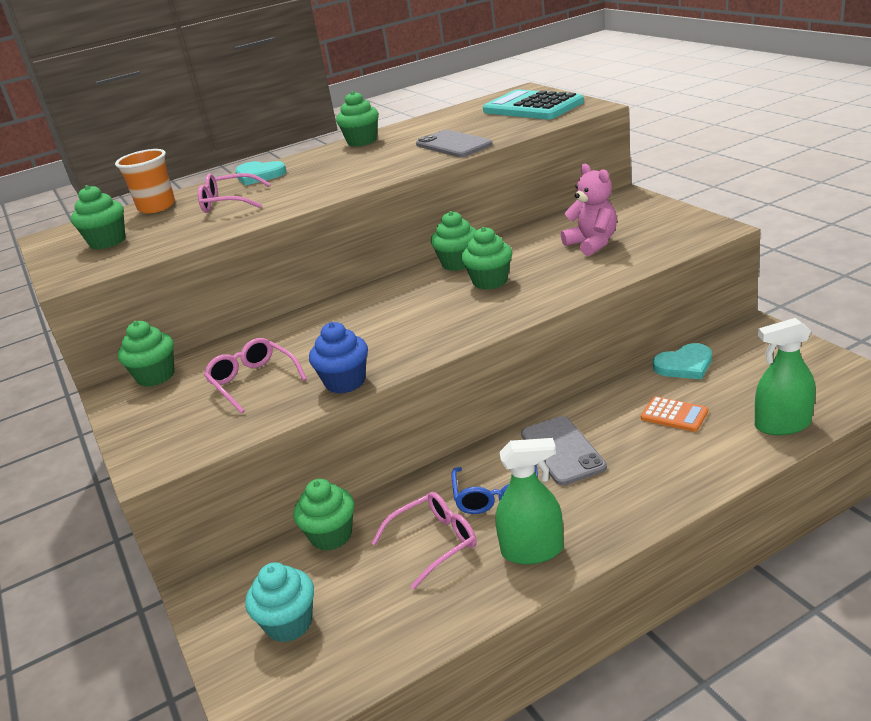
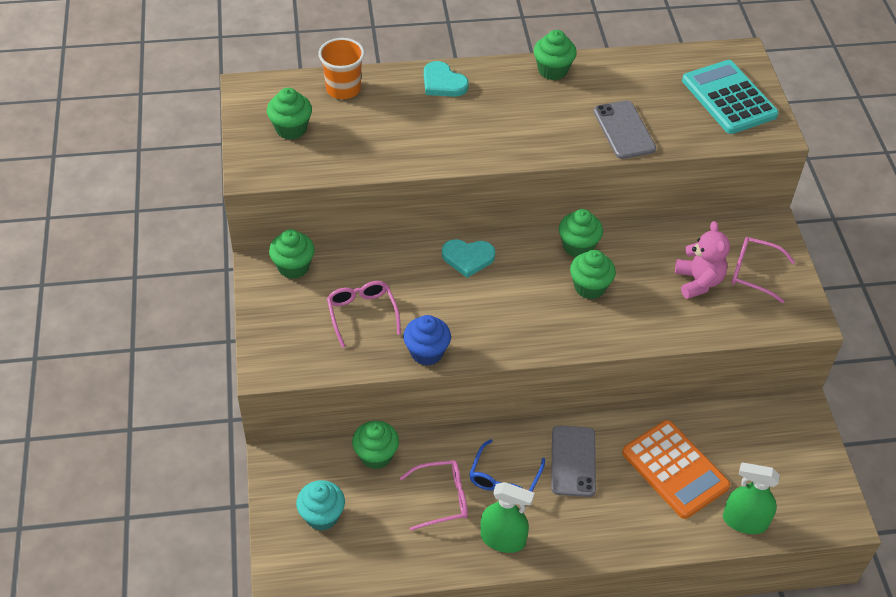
camera: 15 degrees right, 20 degrees up
(229, 202) = (403, 119): pink glasses -> pink glasses (753, 273)
(674, 415) = (675, 470): orange calculator -> orange calculator, size x1.99
(684, 365) = (718, 422): turquoise heart -> turquoise heart (468, 258)

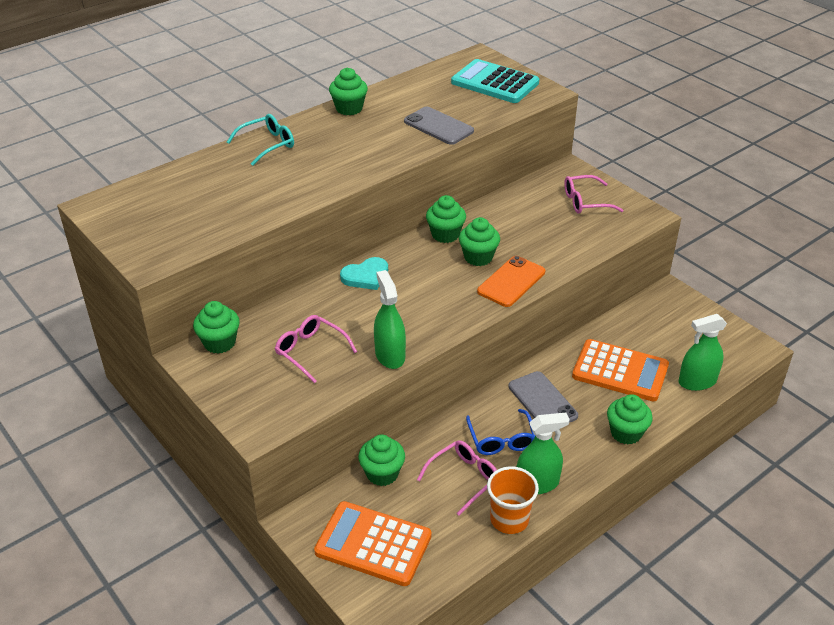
camera: 30 degrees left, 10 degrees down
(291, 129) = (160, 219): green cupcake -> green cupcake (626, 433)
(322, 516) = (373, 544): turquoise cupcake -> orange calculator
(343, 89) = (184, 177): orange cup -> orange cup (509, 519)
(426, 352) = (390, 355): blue cupcake -> green spray bottle
(443, 83) = (267, 145): turquoise heart -> turquoise glasses
(600, 330) = (511, 281): none -> orange phone
(698, 282) = (553, 222): pink teddy bear -> none

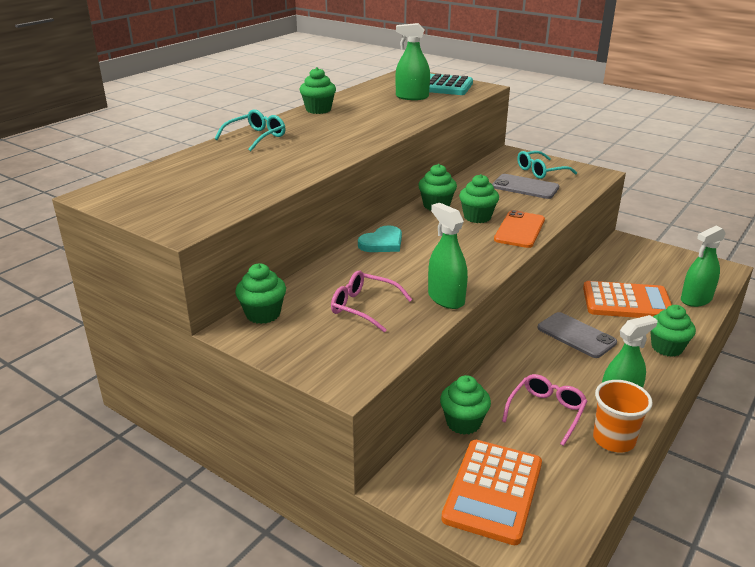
camera: 15 degrees left, 10 degrees down
(373, 544) = (493, 491): orange calculator -> orange calculator turned 75 degrees counterclockwise
(438, 126) = (408, 113): grey phone -> grey phone (525, 187)
(458, 99) = (412, 97): none -> green spray bottle
(501, 439) = (560, 372): blue glasses -> none
(585, 202) = (540, 171): pink glasses -> turquoise glasses

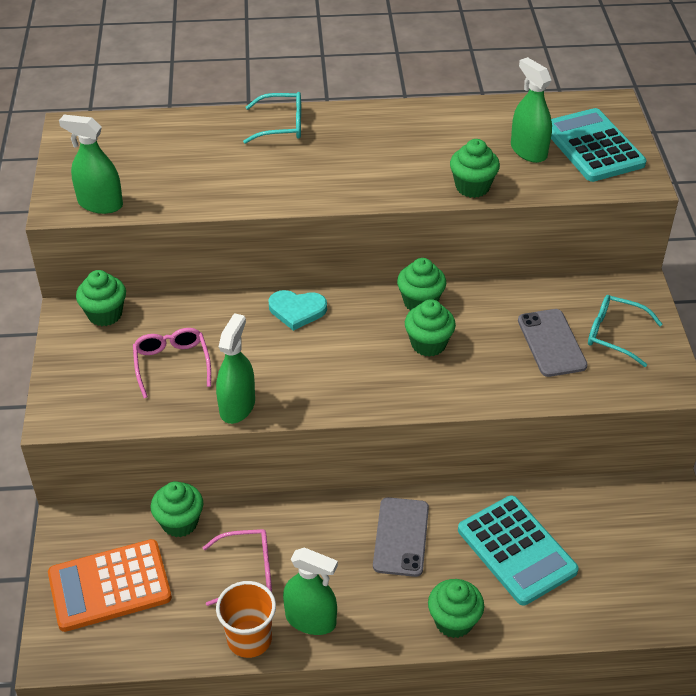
camera: 50 degrees right, 15 degrees up
(318, 110) = (402, 116): green cupcake -> green cupcake (472, 187)
(519, 230) = (434, 388): orange phone -> none
(627, 302) = (516, 550): orange calculator -> turquoise calculator
(696, 299) = (592, 611): green spray bottle -> green spray bottle (100, 204)

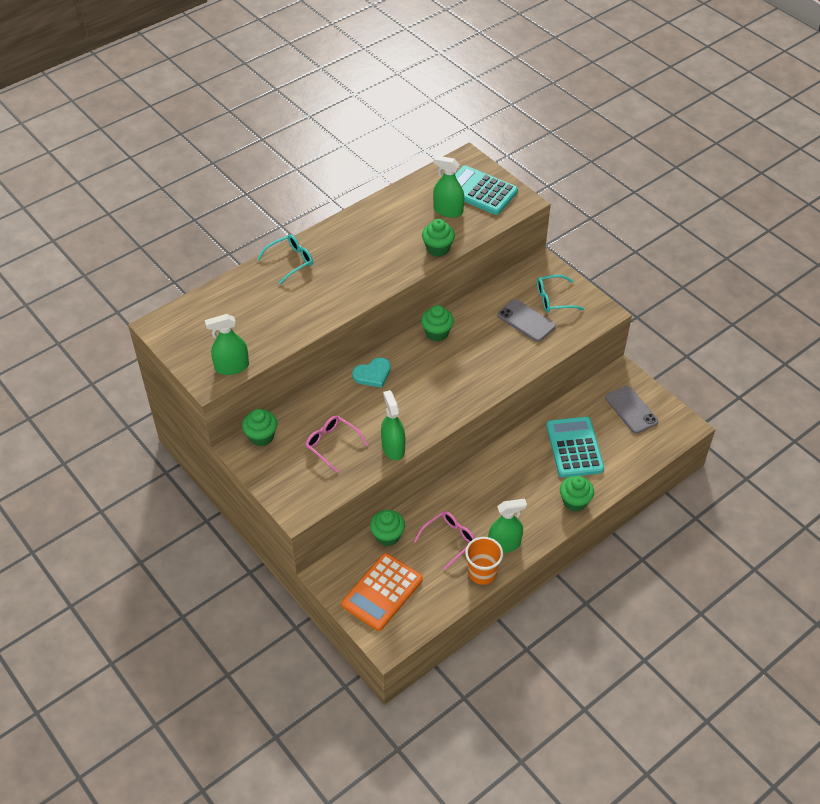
camera: 35 degrees left, 5 degrees up
(401, 537) = (512, 474): grey phone -> grey phone (631, 410)
(428, 344) = (463, 356): green cupcake -> none
(516, 550) = (574, 447): turquoise calculator -> turquoise calculator turned 120 degrees counterclockwise

